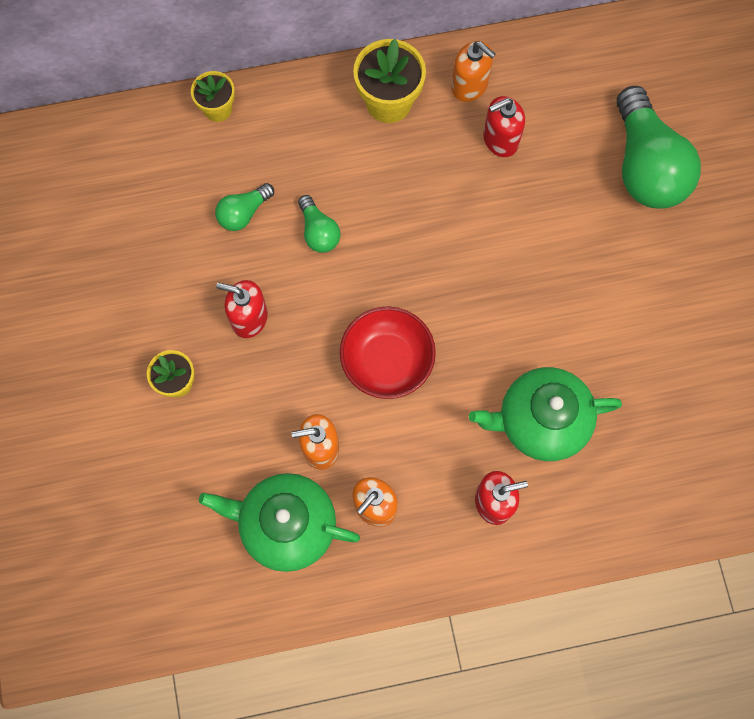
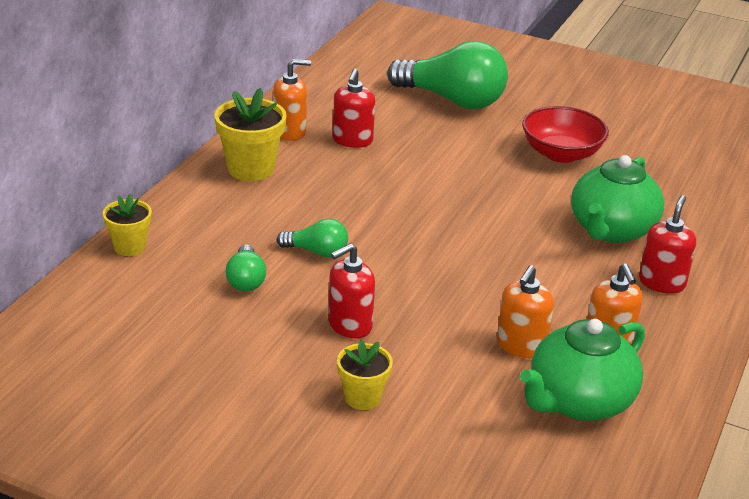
camera: 55 degrees left, 40 degrees down
(387, 361) = (477, 274): red bowl -> red bowl (561, 154)

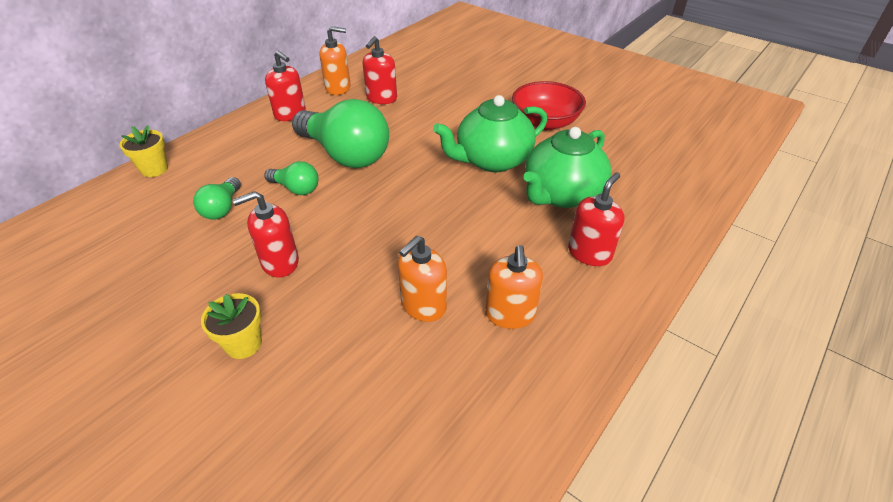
camera: 15 degrees right, 10 degrees up
(251, 169) = (290, 114): yellow flower pot -> red soap dispenser
(452, 100) = (476, 73): green light bulb -> green light bulb (345, 154)
(578, 401) = (451, 381): green teapot -> green teapot (492, 160)

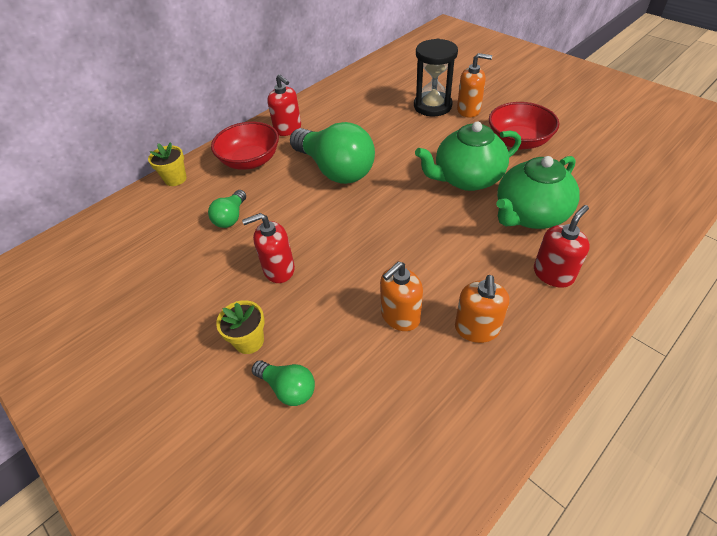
camera: 10 degrees right, 5 degrees up
(246, 148) = (250, 161): none -> red bowl
(296, 189) = (292, 201): green light bulb -> green light bulb (288, 388)
(338, 88) = (330, 104): orange soap dispenser -> orange soap dispenser (468, 110)
(381, 98) = (368, 114): red soap dispenser -> none
(452, 89) = (432, 106): none -> black hourglass

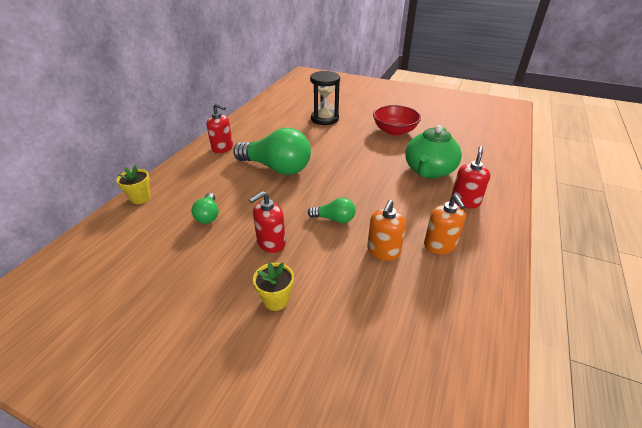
camera: 25 degrees left, 10 degrees down
(250, 161) = (202, 174): red bowl -> none
(288, 388) = (328, 324): green light bulb -> green light bulb (334, 219)
(467, 178) = (375, 157): green teapot -> none
(468, 110) = (351, 118): orange soap dispenser -> none

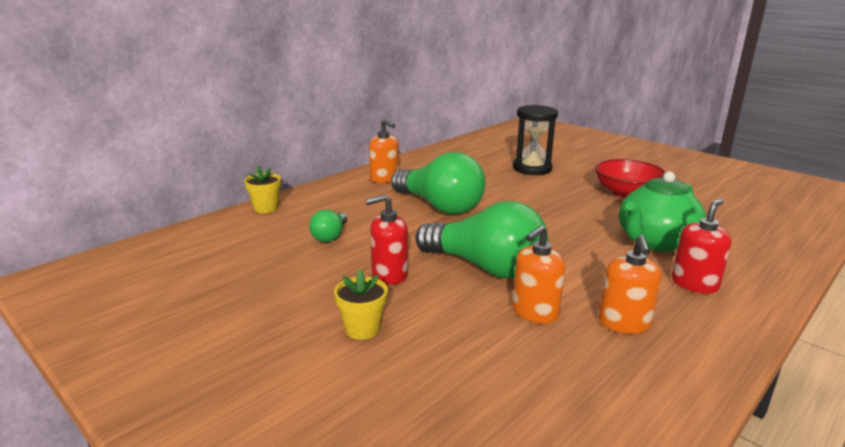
camera: 20 degrees right, 15 degrees down
(222, 148) = (384, 178): red soap dispenser -> orange soap dispenser
(334, 219) = (485, 267): green light bulb -> green light bulb, size x2.09

